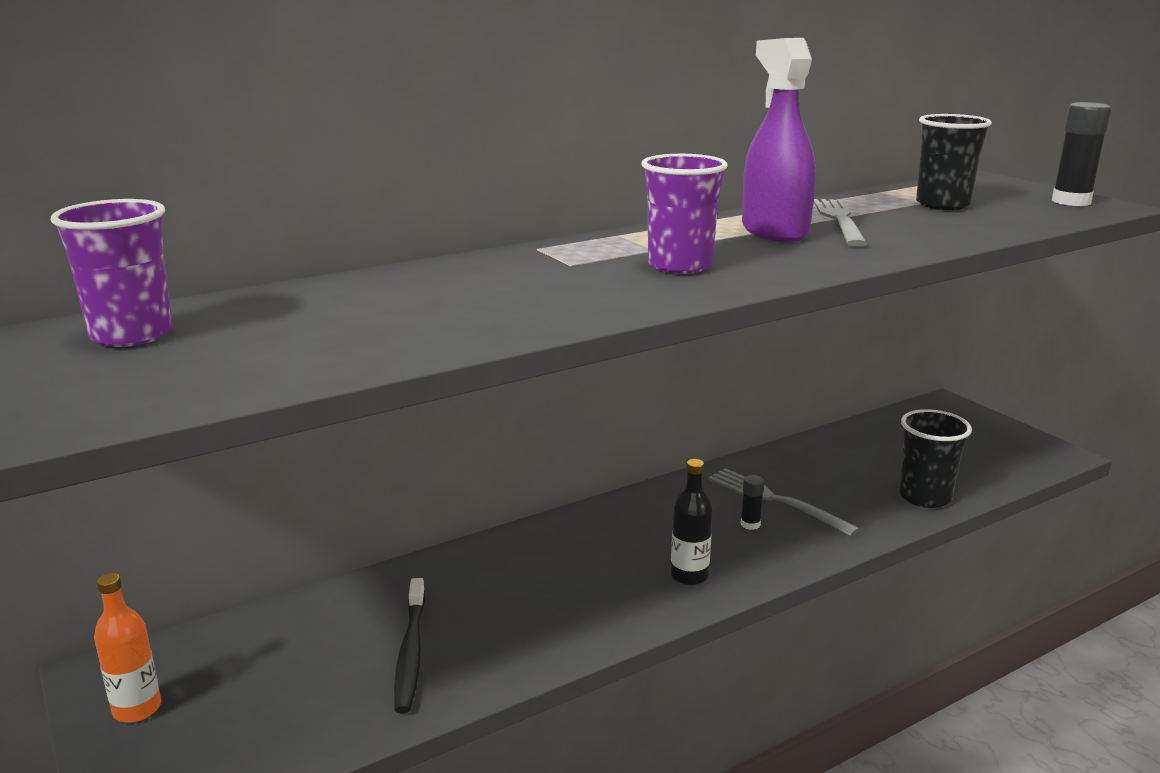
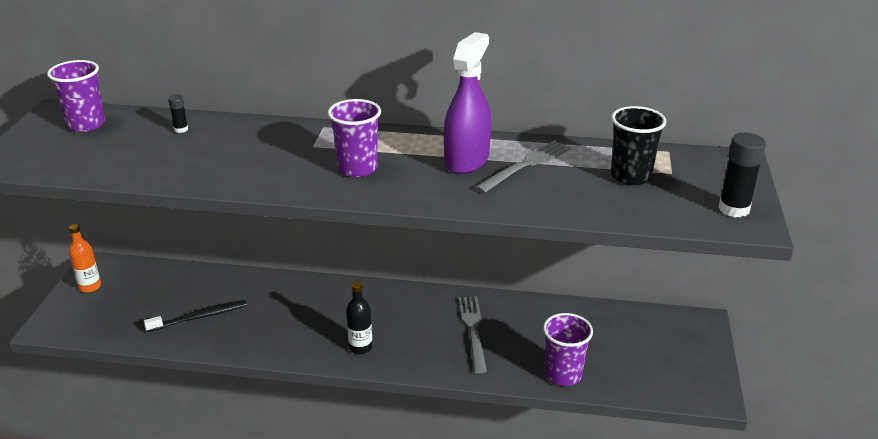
camera: 40 degrees right, 10 degrees up
(410, 653) = (199, 317): black toothbrush -> black toothbrush turned 150 degrees counterclockwise
(750, 524) = (436, 337): black glue stick -> black glue stick (181, 129)
(924, 497) = (563, 374): black cup -> purple cup

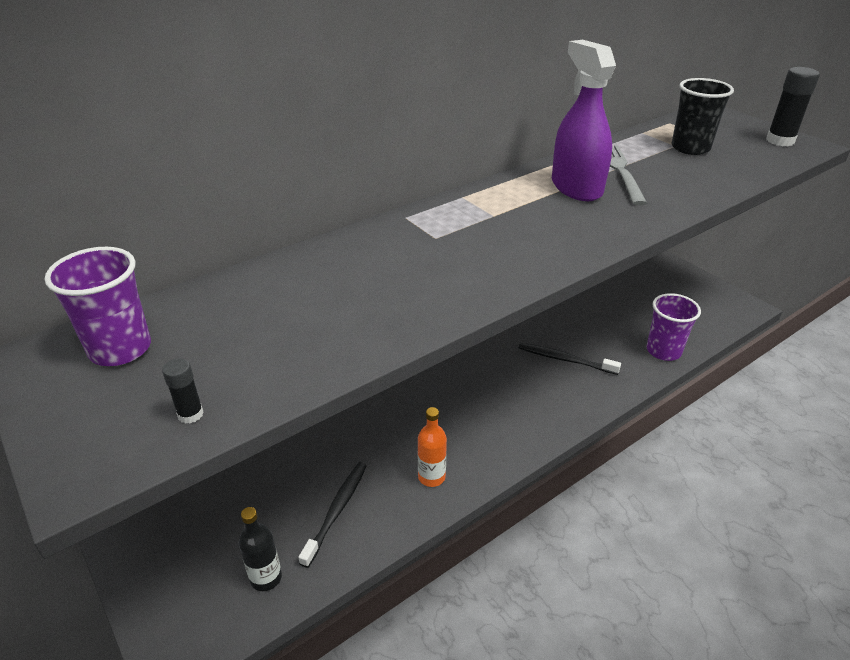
camera: 45 degrees left, 5 degrees up
(90, 287) = (156, 574): orange bottle -> orange bottle (431, 477)
(181, 129) = (264, 291): black glue stick -> black glue stick (190, 414)
(357, 168) = (516, 236): purple cup -> none
(360, 347) = (515, 430): black bottle -> black bottle (266, 578)
(473, 330) = (565, 359): grey fork -> black toothbrush

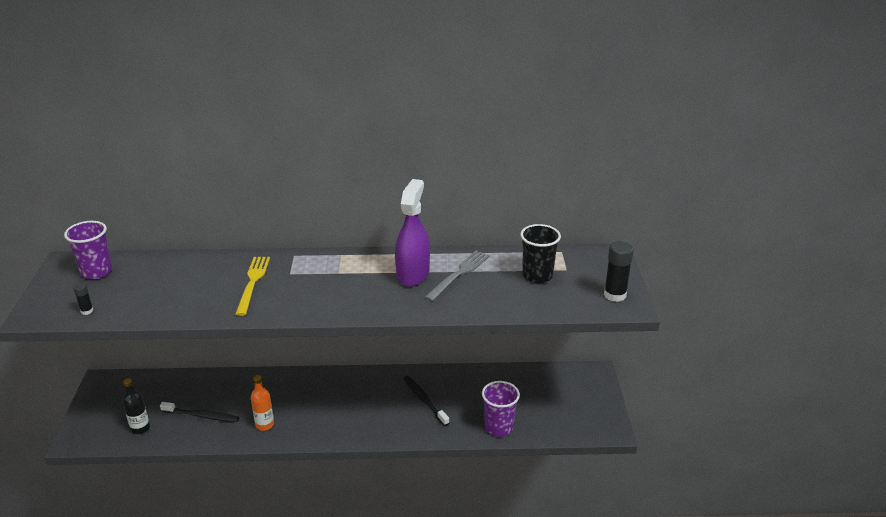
camera: 35 degrees right, 5 degrees down
(337, 511) = (202, 416): black toothbrush -> black toothbrush turned 45 degrees clockwise
(405, 266) = (253, 282): none -> yellow fork

